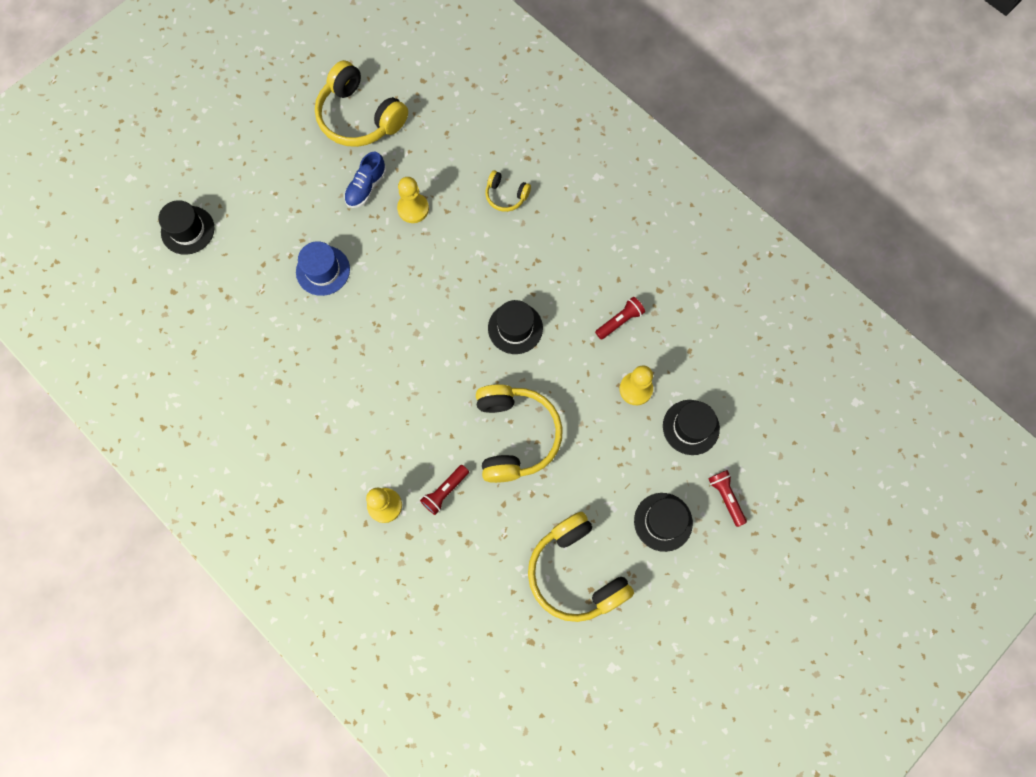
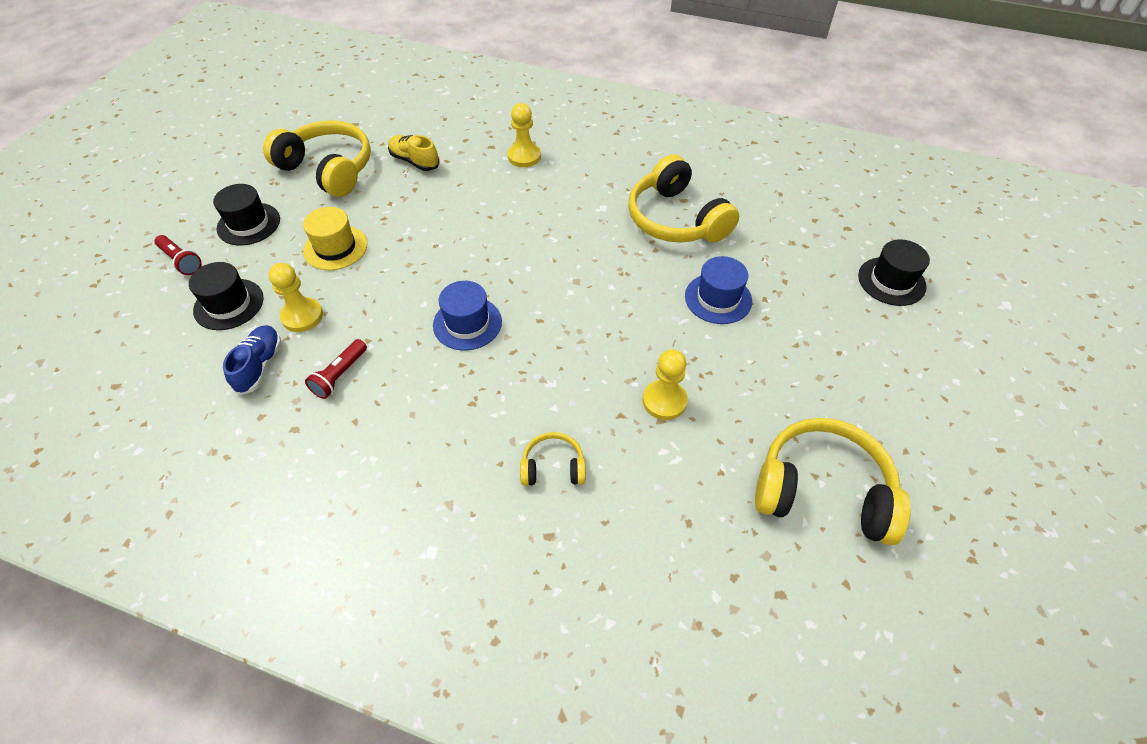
camera: 155 degrees right, 20 degrees down
(366, 187) = (740, 402): blue shoe -> blue shoe (260, 365)
(445, 491) = (474, 180): red flashlight -> none
(490, 547) = (414, 161): none -> yellow shoe
(514, 436) = (425, 236): yellow headphones -> yellow headphones (676, 219)
(515, 328) = (467, 323): black hat -> blue hat
(593, 456) = (335, 247): none -> yellow hat

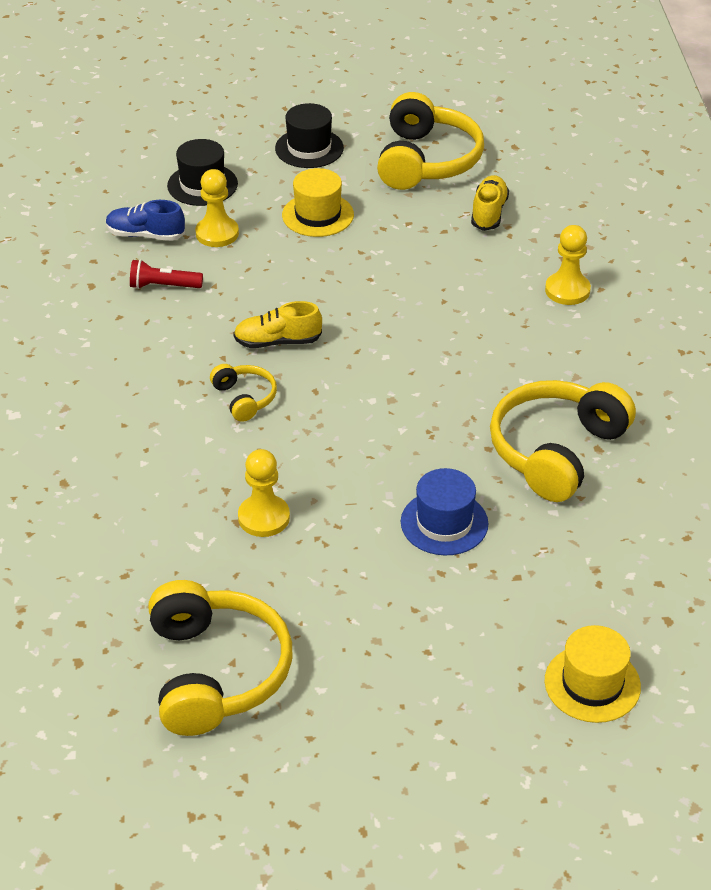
camera: 65 degrees right, 10 degrees down
(181, 261) = (234, 133): red flashlight -> none
(260, 365) = (145, 235): blue shoe -> blue shoe turned 150 degrees counterclockwise
(467, 323) = (277, 342): blue hat -> yellow shoe
(553, 467) = (138, 461): yellow headphones -> yellow headphones (244, 398)
(891, 281) = (592, 684): black hat -> yellow hat

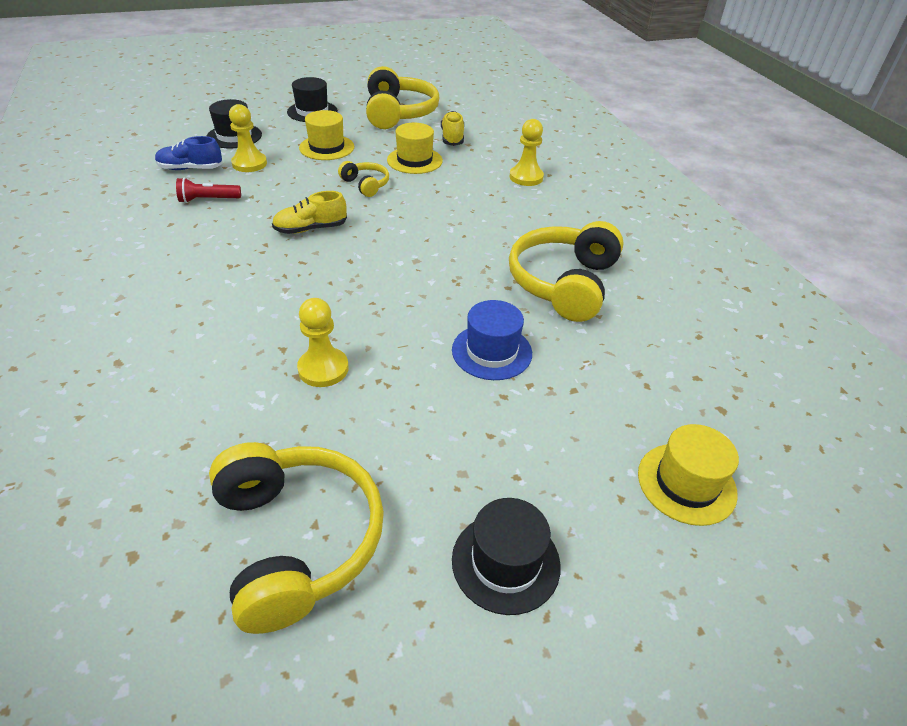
camera: 15 degrees left, 0 degrees up
(244, 398) = (289, 272): yellow headphones -> yellow headphones (365, 185)
(393, 720) = (505, 562): none -> black hat
(427, 248) = (414, 160): none -> yellow hat

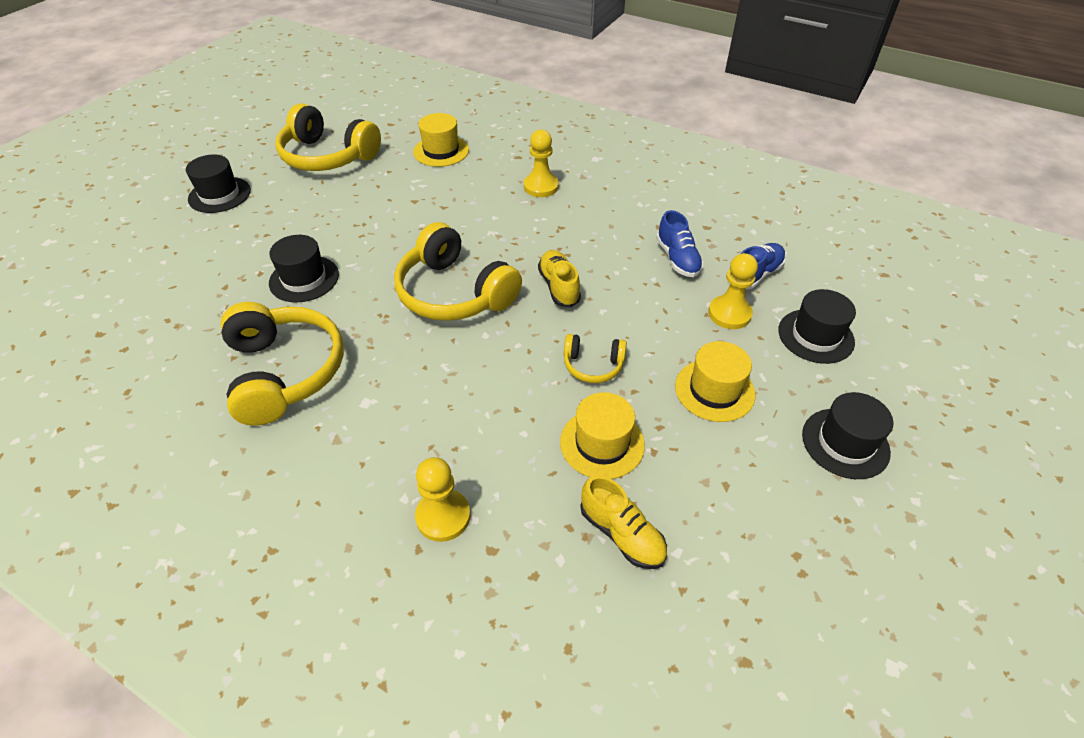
camera: 140 degrees right, 5 degrees up
(208, 200) = (677, 259): red flashlight -> blue shoe
(310, 229) = (559, 287): yellow shoe -> yellow shoe turned 45 degrees counterclockwise
(323, 369) = (404, 211): yellow pawn -> yellow pawn (541, 187)
(398, 113) = (763, 537): yellow headphones -> yellow headphones (454, 292)
(491, 351) = (304, 279): blue hat -> black hat
(686, 483) = (122, 273): yellow hat -> yellow hat (441, 151)

